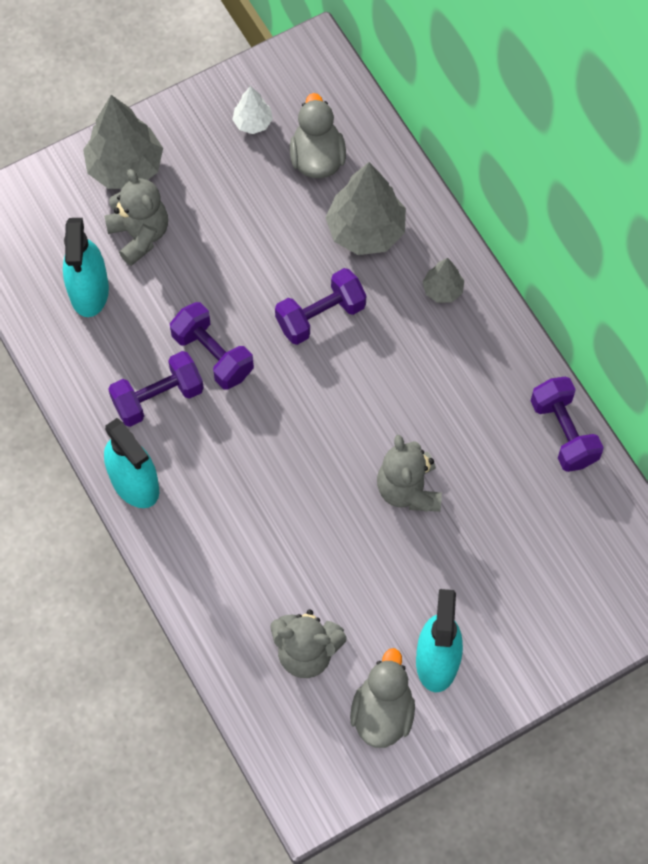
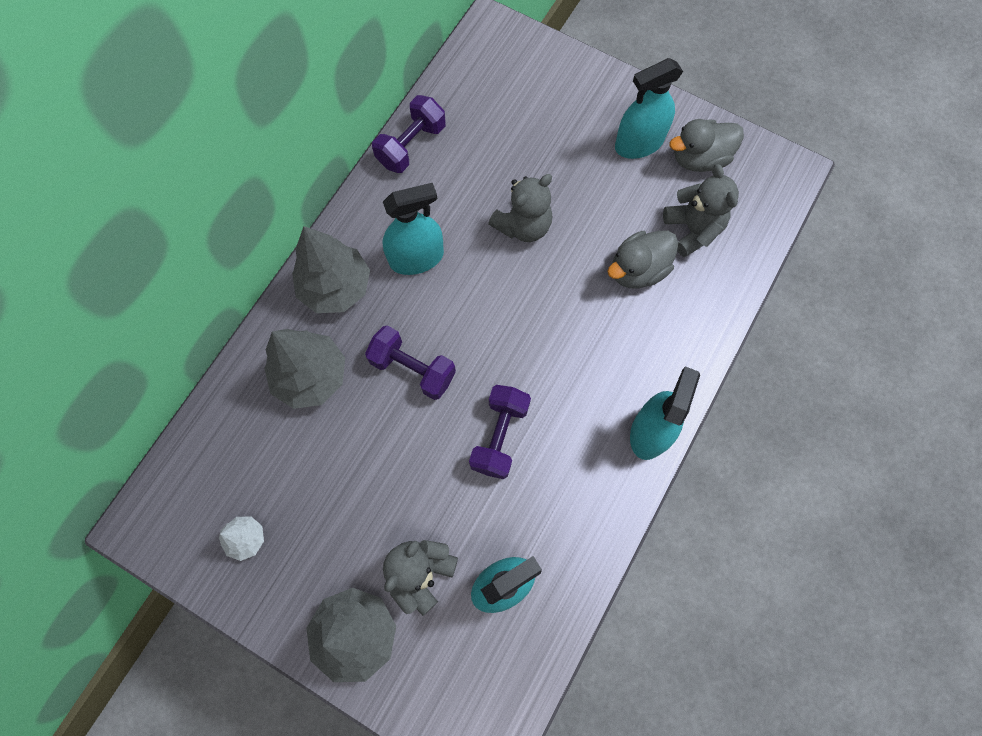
camera: 120 degrees left, 5 degrees up
(158, 397) = (565, 458): purple dumbbell -> none
(317, 158) = (257, 457): grey duck -> grey duck (637, 270)
(431, 374) = (416, 258): none -> turquoise spray bottle
(442, 290) = (336, 287): grey tree -> grey tree, size x1.95

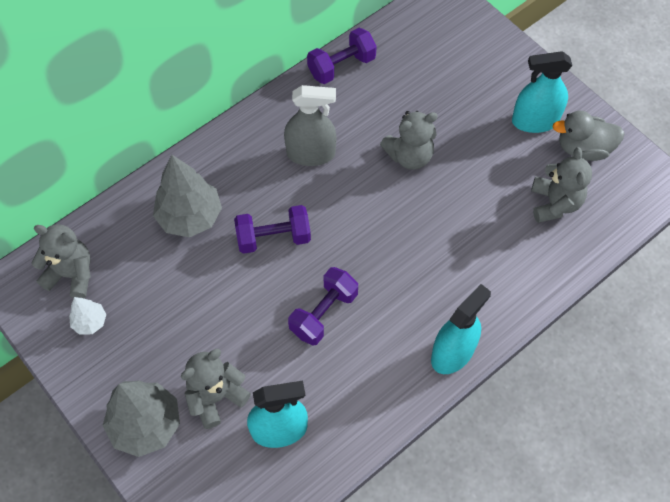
camera: 20 degrees right, 10 degrees down
(203, 490) = (71, 274): none -> grey teddy bear
(336, 287) = (237, 156): grey tree -> none
(413, 369) = (273, 238): purple dumbbell -> purple dumbbell turned 60 degrees counterclockwise
(416, 258) = (311, 153): turquoise spray bottle -> grey spray bottle
(637, 270) = (493, 221): grey duck -> none

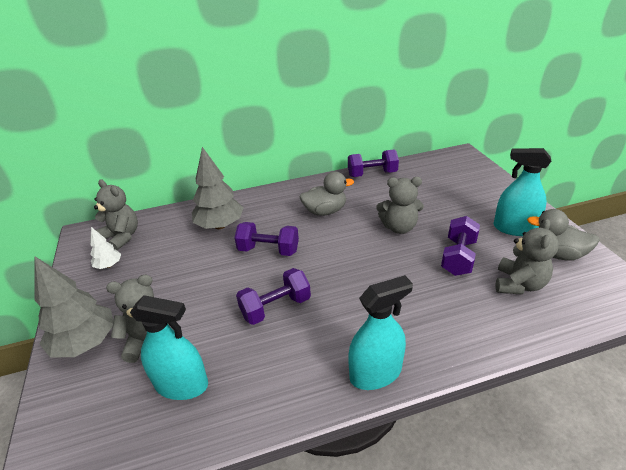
camera: 25 degrees right, 25 degrees down
(311, 153) = (325, 211): grey spray bottle -> grey duck
(487, 184) = (458, 257): none -> purple dumbbell

